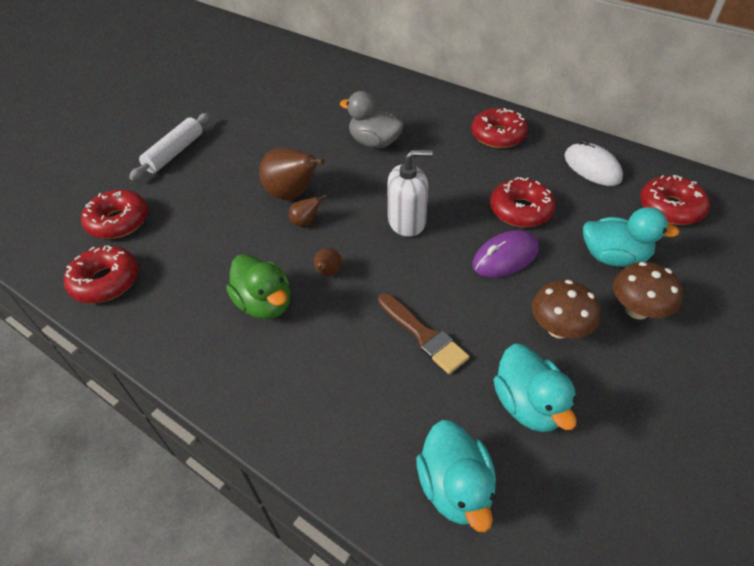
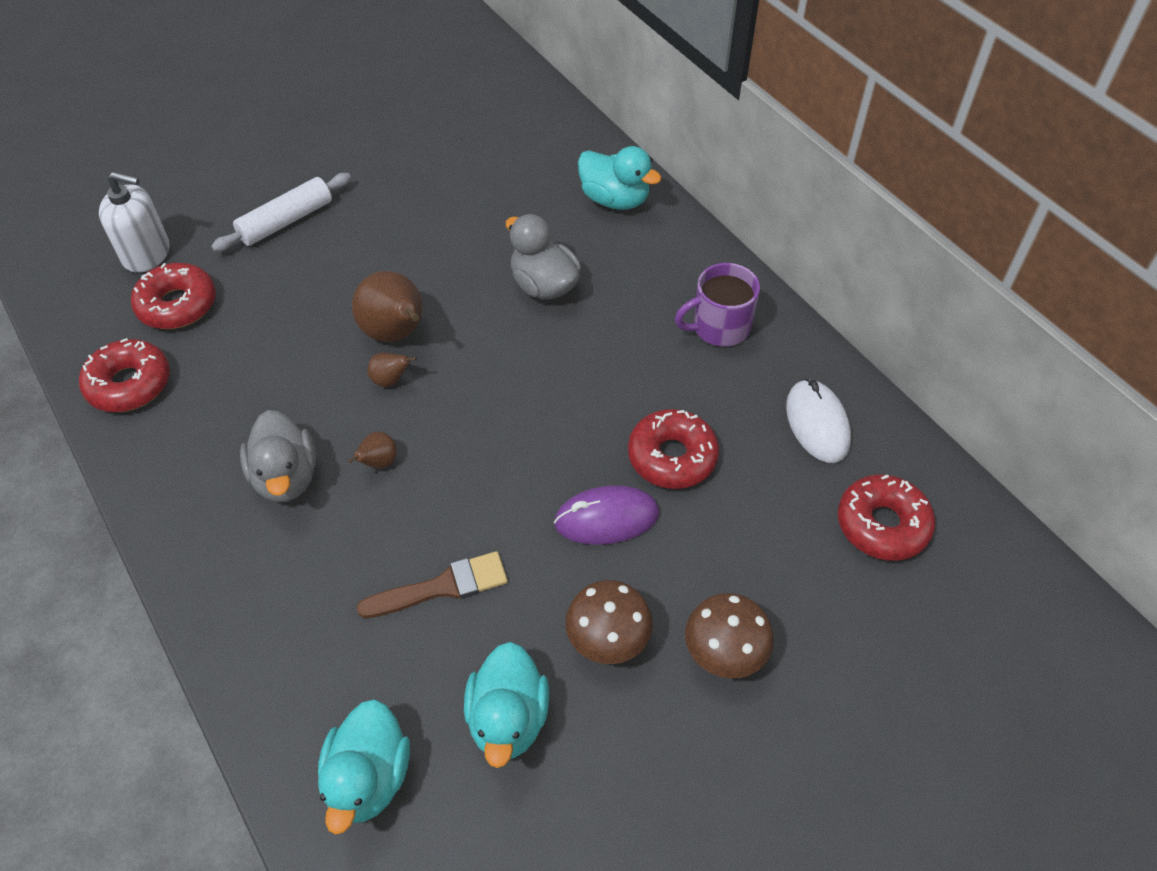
camera: 20 degrees right, 5 degrees up
(264, 303) = (286, 477): green duck -> grey duck
(407, 221) = (514, 422): white soap dispenser -> white soap dispenser (147, 254)
(424, 335) = (442, 587): brown brush -> brown brush turned 90 degrees counterclockwise
(498, 136) = (719, 327): red donut -> purple mug
(613, 257) = (748, 569): turquoise duck -> turquoise duck (615, 199)

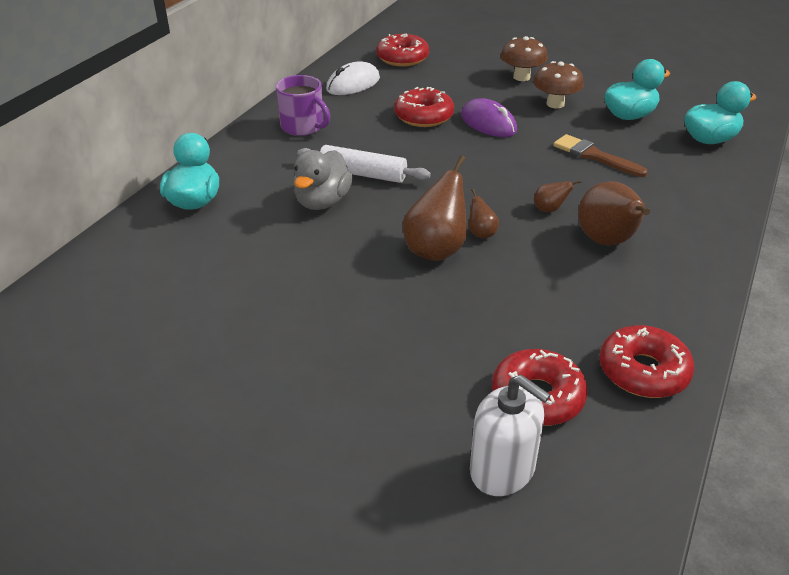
camera: 120 degrees left, 15 degrees down
(147, 254) = (502, 470): white soap dispenser -> white soap dispenser turned 150 degrees clockwise
(286, 221) = (365, 383): white rolling pin -> white rolling pin (362, 174)
(286, 477) = (607, 242): grey duck -> brown pear

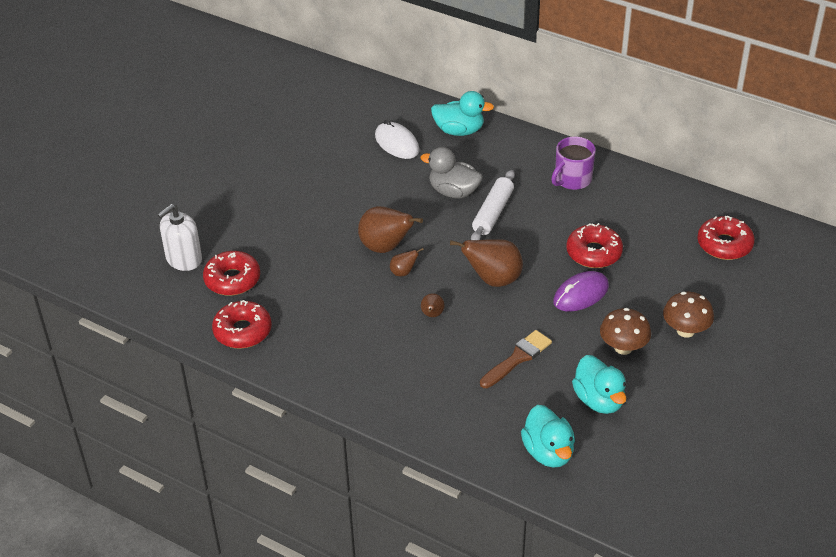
camera: 95 degrees right, 5 degrees up
(353, 84) = (659, 209): white mouse -> white mouse (397, 143)
(607, 242) = (384, 341): brown pear -> brown pear (493, 280)

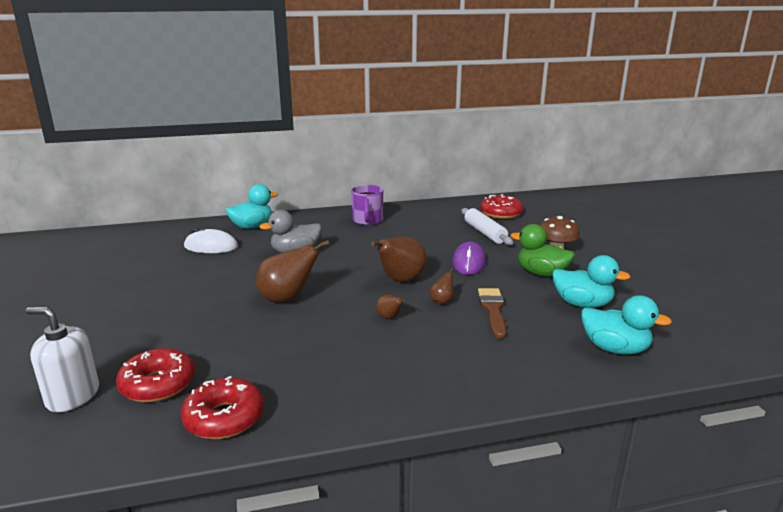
camera: 45 degrees left, 20 degrees down
(184, 259) = (73, 396): white soap dispenser -> white soap dispenser turned 105 degrees clockwise
(403, 272) = (325, 305): brown pear -> brown pear (442, 301)
(493, 213) = (341, 251): white rolling pin -> white rolling pin (485, 233)
(594, 253) = (440, 243): red donut -> none
(623, 347) = (541, 273): brown mushroom -> green duck

